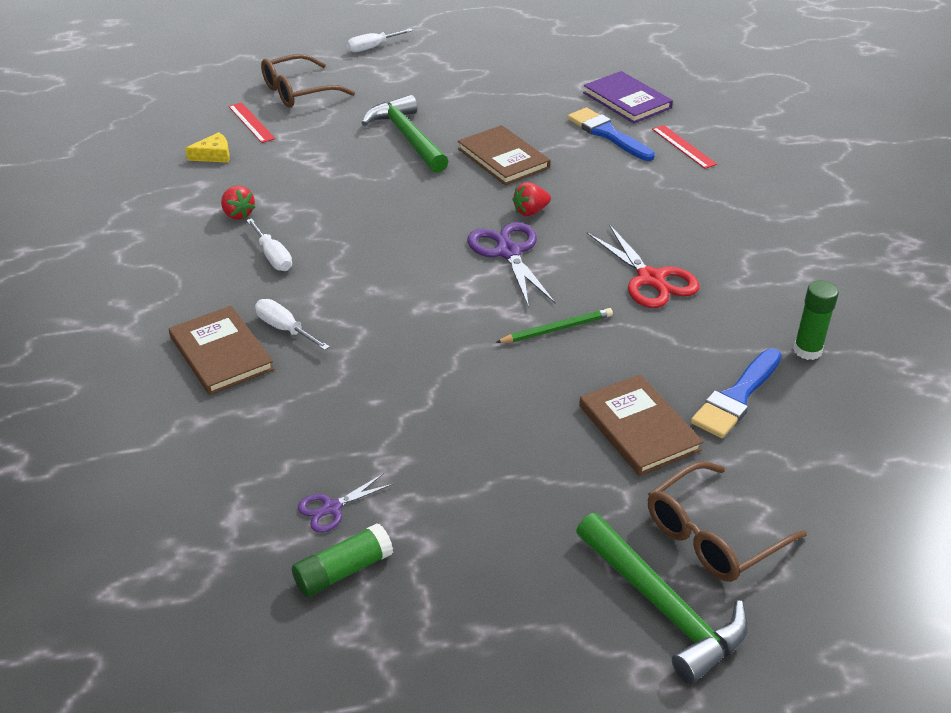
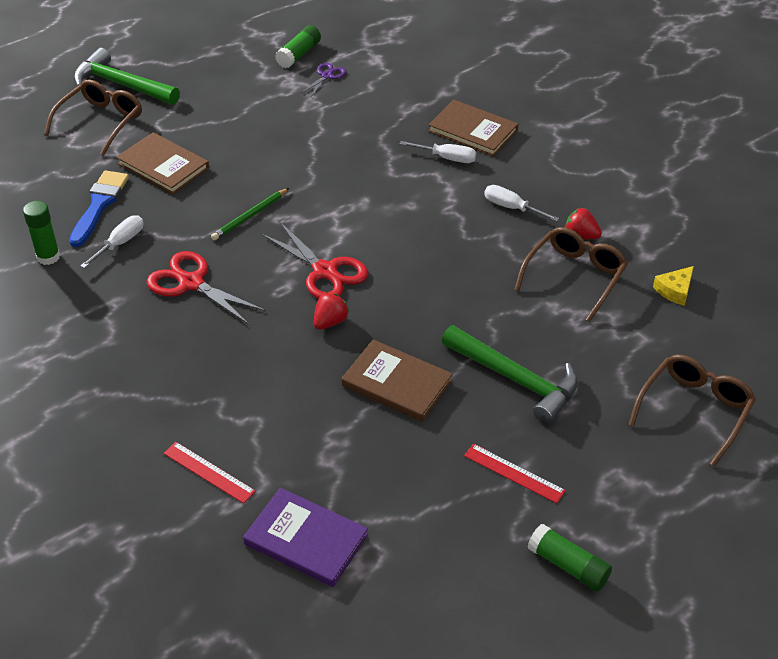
camera: 155 degrees right, 5 degrees up
(251, 122) = (690, 345): red ruler -> red ruler (514, 473)
(283, 186) = (574, 276): none -> brown glasses
(372, 47) = (695, 534): white screwdriver -> white screwdriver (120, 243)
(464, 54) = (568, 565): none -> green glue stick
(508, 252) = (325, 271): purple scissors -> red scissors
(607, 134) = (304, 463): blue brush -> none

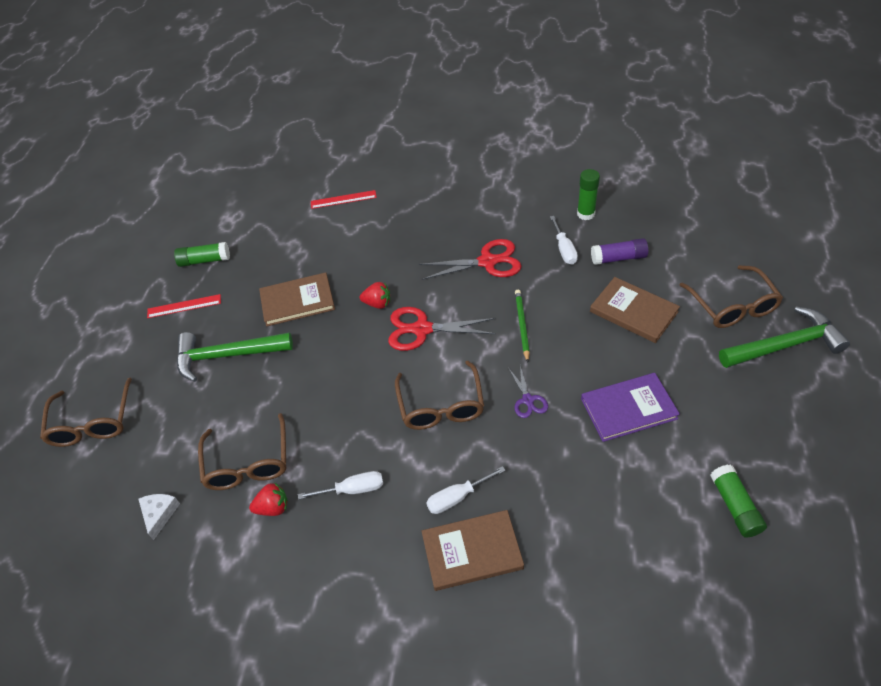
camera: 140 degrees right, 5 degrees up
(99, 205) = (618, 258): blue brush -> purple glue stick
(163, 166) = (633, 312): brown book -> brown book turned 45 degrees clockwise
(306, 539) = (264, 210): purple book -> purple book (628, 409)
(327, 76) = (672, 502): purple scissors -> purple scissors (528, 400)
(330, 322) = (377, 303): red strawberry -> red strawberry turned 75 degrees counterclockwise
(387, 210) = (441, 406): none -> brown glasses
(568, 565) = (121, 287): green glue stick -> green glue stick (204, 260)
(675, 290) = (159, 514): yellow cheese -> white cheese

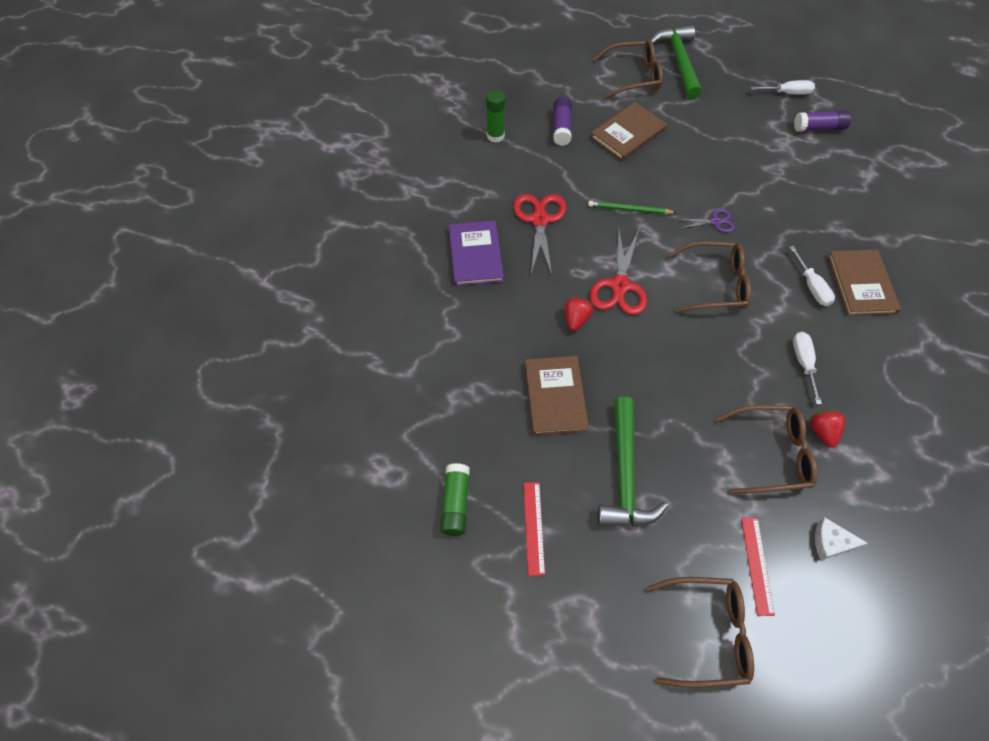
camera: 85 degrees left, 10 degrees up
(343, 199) = (394, 337): red ruler -> red ruler (757, 565)
(564, 249) = (539, 161): white screwdriver -> white screwdriver (787, 93)
(628, 409) = (730, 161): purple book -> purple book (475, 255)
(735, 506) = (819, 128): green glue stick -> purple glue stick

